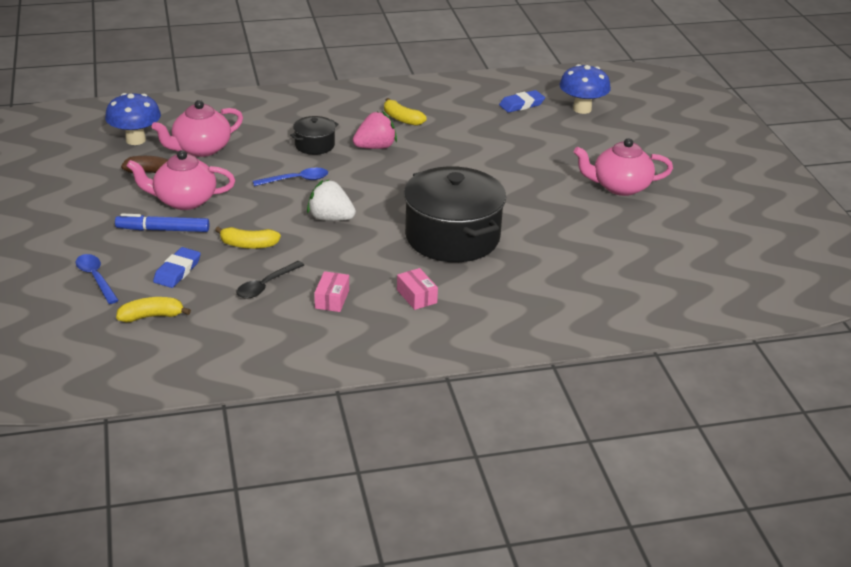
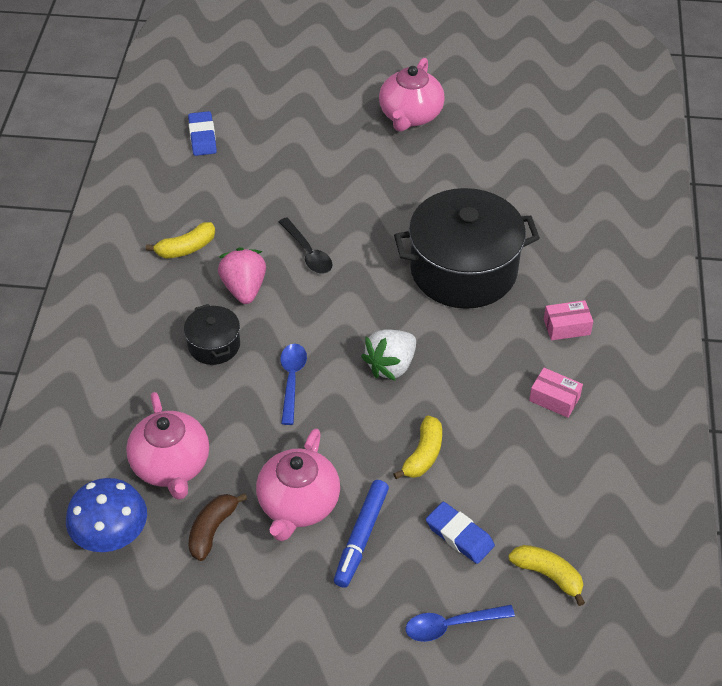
camera: 70 degrees left, 15 degrees up
(151, 316) = (548, 575): yellow banana -> yellow banana turned 120 degrees clockwise
(266, 285) = (513, 453): black spoon -> black spoon (308, 253)
(582, 109) = (236, 92): blue mushroom -> none

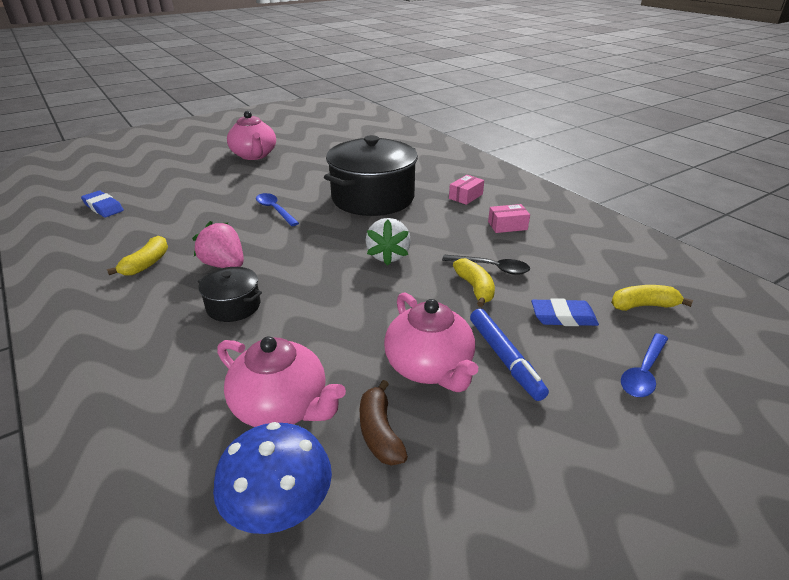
camera: 40 degrees left, 15 degrees down
(292, 380) = (325, 296): blue spoon -> blue spoon (275, 210)
(308, 253) = (255, 229): black spoon -> black spoon (491, 268)

